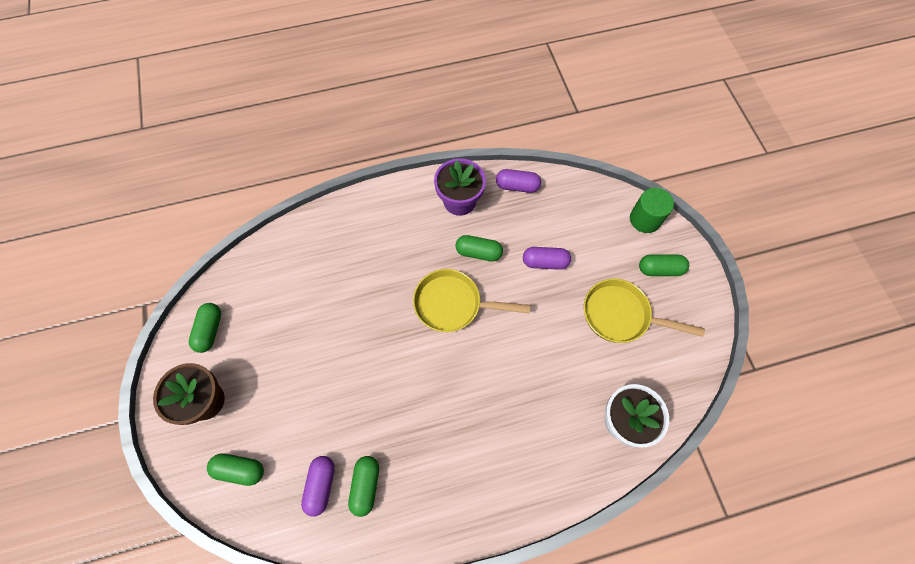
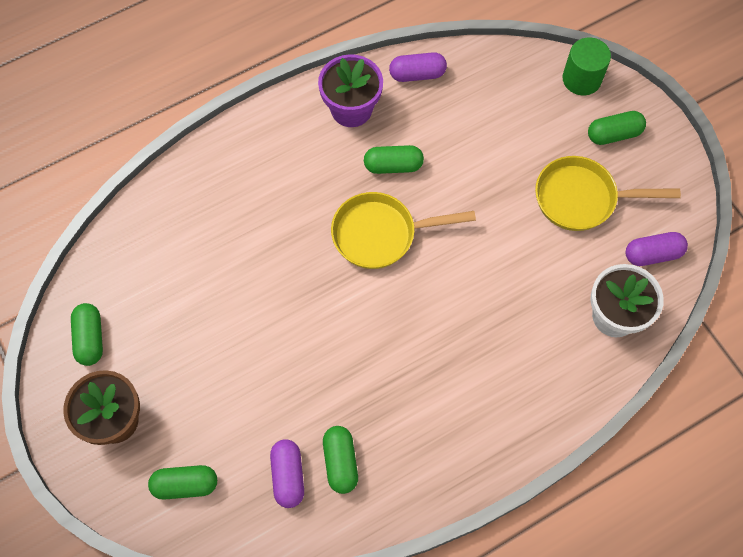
camera: 15 degrees left, 0 degrees up
(545, 262) = (476, 158): purple capsule -> purple capsule (652, 254)

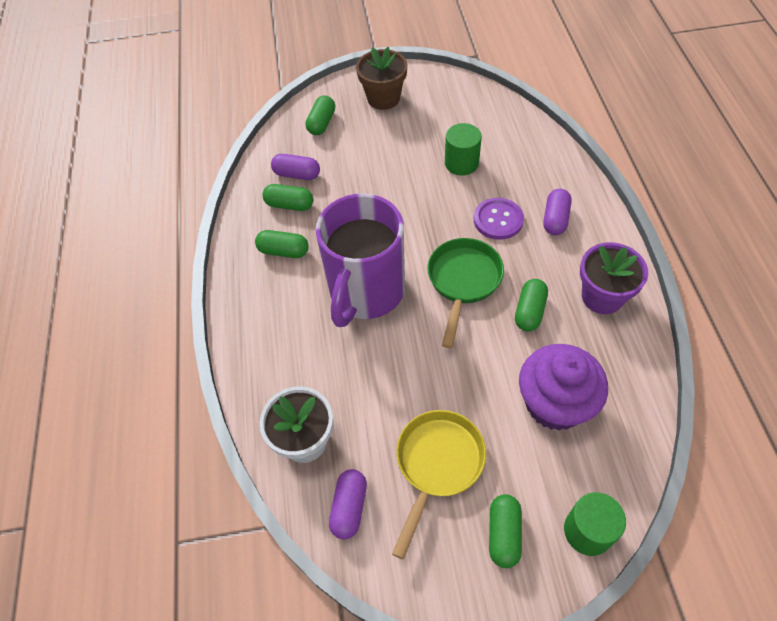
camera: 115 degrees right, 10 degrees down
(90, 338) = (448, 96): green capsule -> green capsule (283, 251)
(209, 286) = (461, 163): none -> green cylinder
(285, 223) = (498, 220): none -> purple button
(380, 234) = (463, 281): yellow pan -> green pan
(417, 74) = (631, 364): purple capsule -> purple capsule (555, 219)
(431, 324) = (366, 292): none -> purple mug
(482, 124) = (554, 403): none -> purple cupcake

